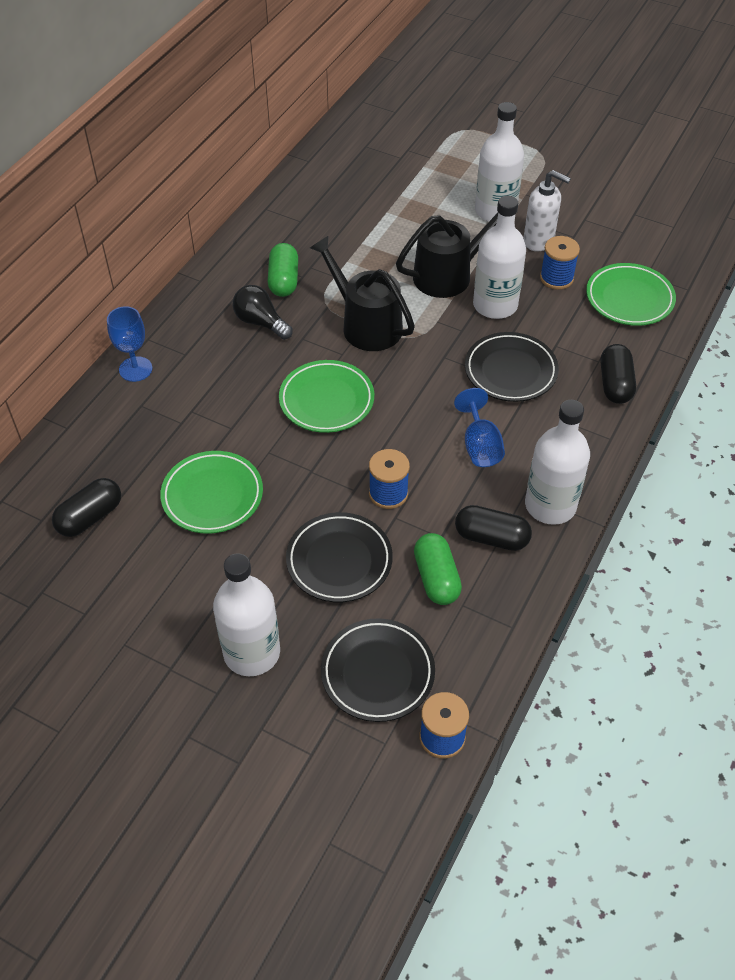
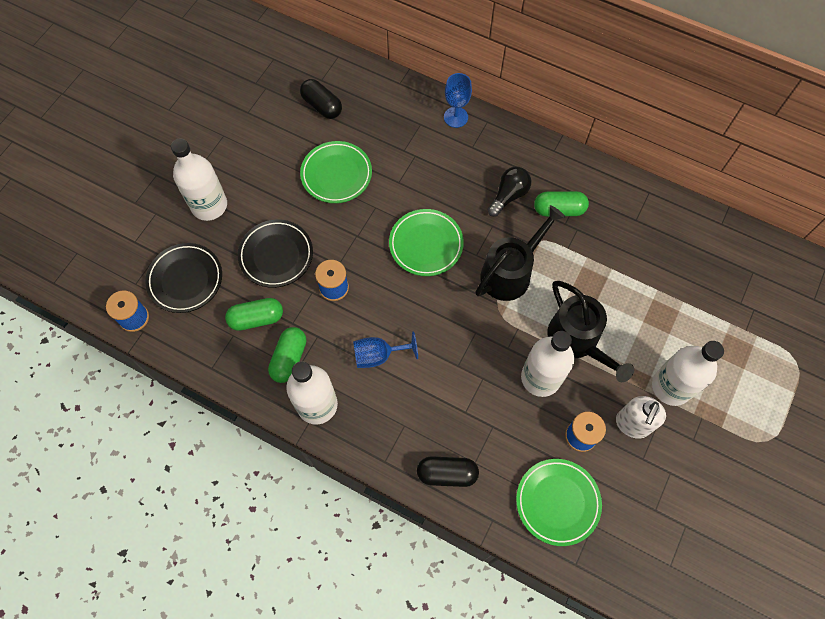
camera: 90 degrees right, 15 degrees up
(491, 537) = (289, 358): black capsule -> green capsule
(510, 371) = (460, 385): black plate -> none

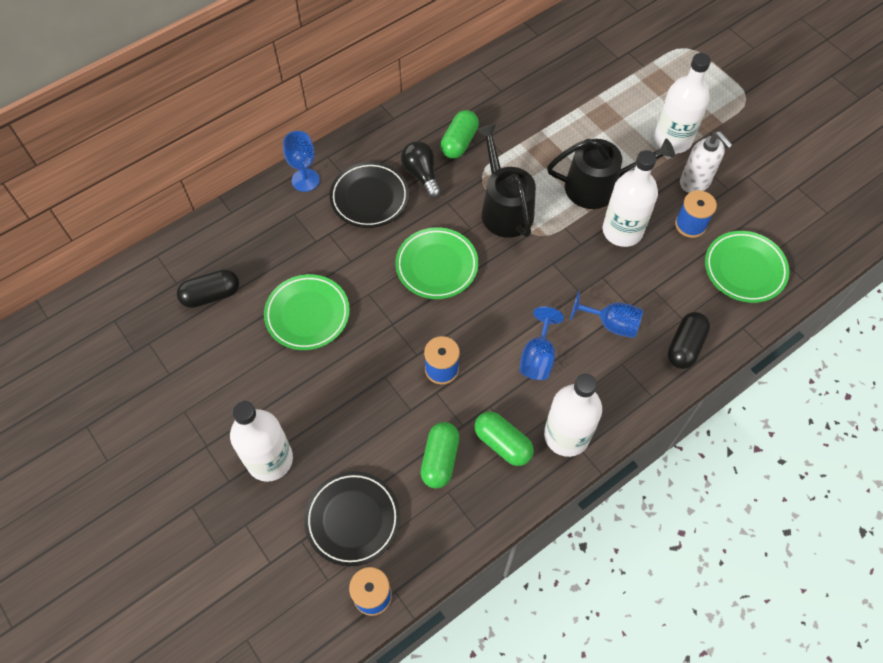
camera: 65 degrees left, 5 degrees down
(276, 255) = (373, 411): black plate -> black plate (369, 198)
(439, 403) = (611, 324): none -> blue goblet

